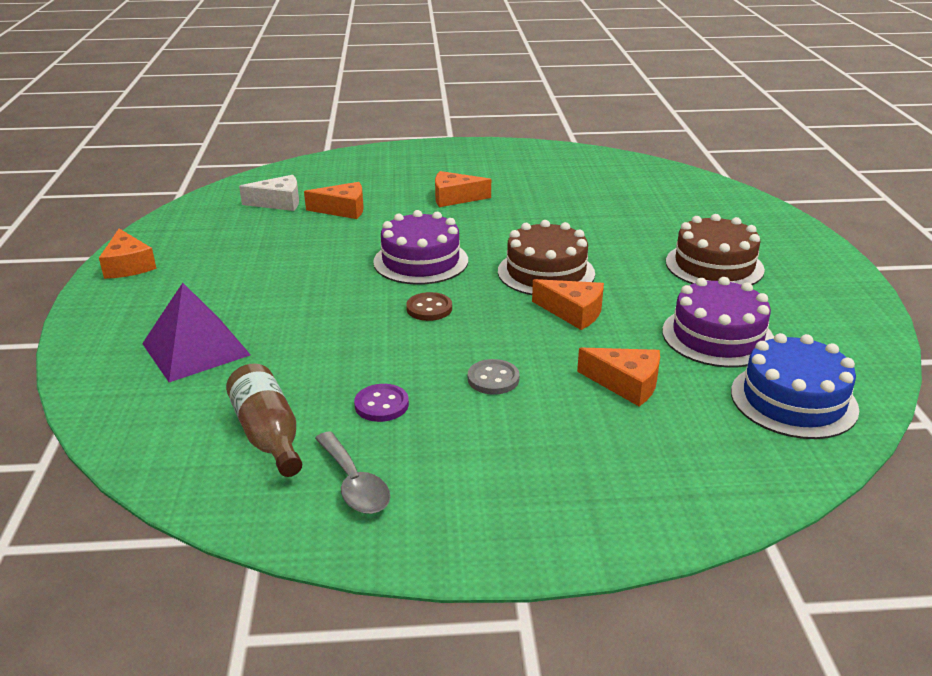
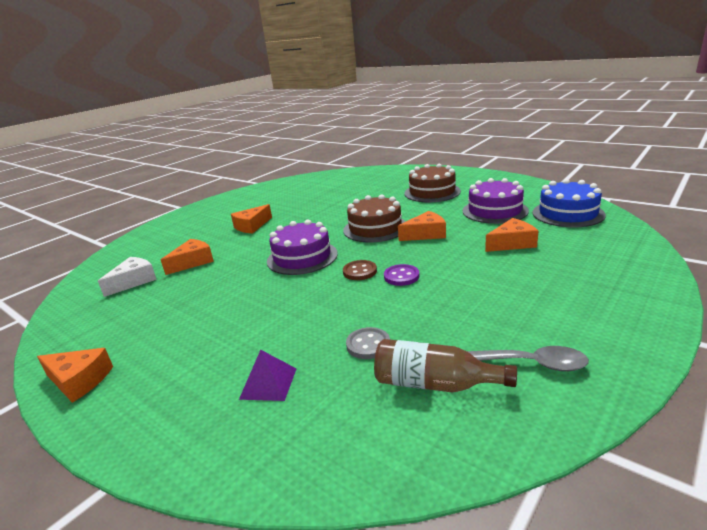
camera: 45 degrees left, 5 degrees down
(196, 349) = (268, 383): purple pyramid -> purple pyramid, size x0.58
(381, 405) = (449, 323): purple button -> purple button (401, 276)
(493, 379) = (464, 276): grey button -> grey button (368, 345)

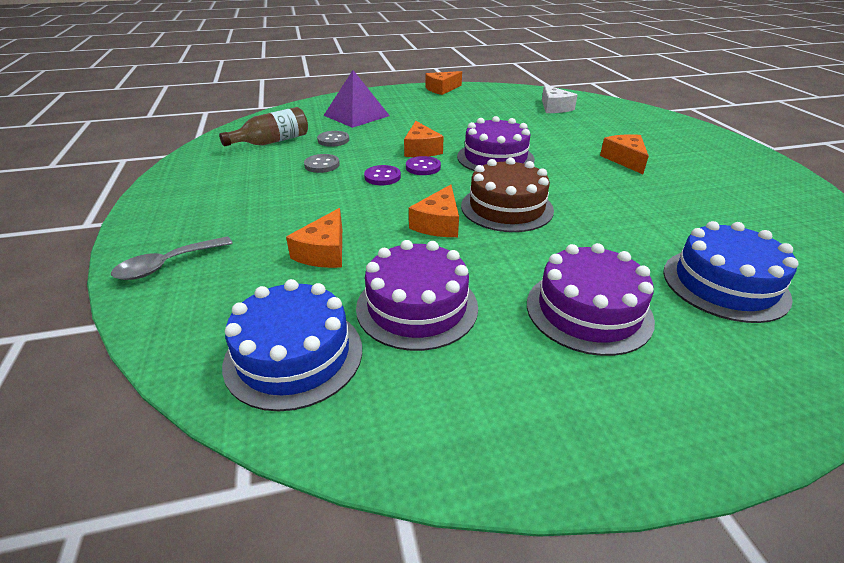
camera: 125 degrees right, 10 degrees up
(192, 262) = (561, 125): orange cheese -> orange cheese (421, 149)
(268, 383) = (356, 115): purple pyramid -> purple pyramid, size x1.74
(360, 271) = (423, 167): brown button -> purple button
(371, 184) = (724, 284): none -> blue cake
(428, 312) = (322, 165): none -> grey button
(432, 192) = (588, 311): brown cake -> purple cake
(534, 364) = (222, 166): grey spoon -> grey spoon (167, 265)

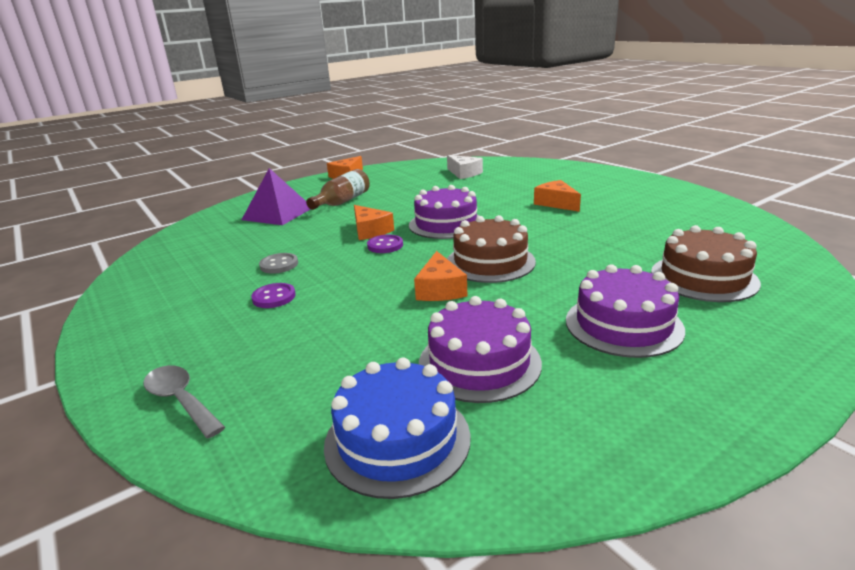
camera: 20 degrees left, 10 degrees down
(167, 265) = (180, 400): grey spoon -> grey spoon turned 105 degrees clockwise
(272, 142) = (204, 255): brown bottle -> brown bottle (342, 202)
(324, 252) = (349, 341): orange cheese -> none
(333, 140) = (272, 240): grey button -> none
(382, 177) = (352, 262): purple button -> purple button (274, 297)
(724, 284) = (703, 277): blue cake -> brown cake

